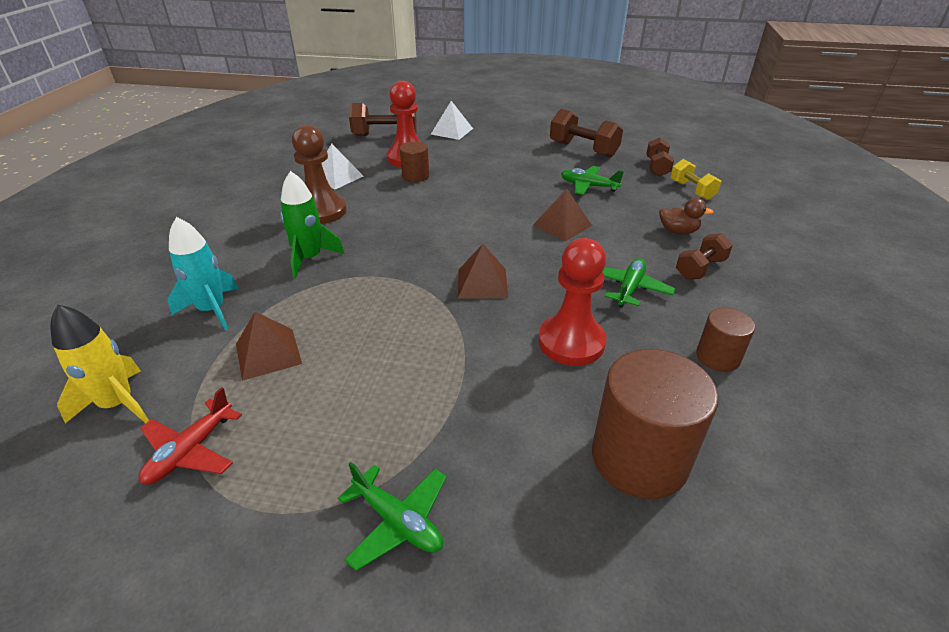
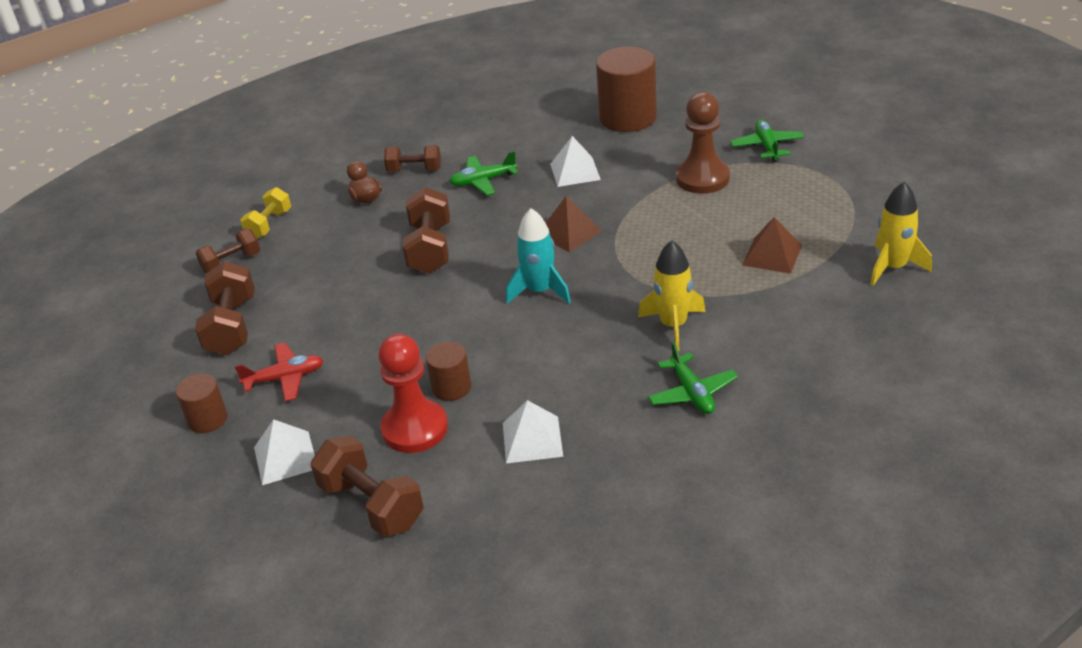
camera: 130 degrees left, 0 degrees up
(191, 451) = (855, 219): red plane -> red plane (285, 378)
(212, 310) = (792, 312): turquoise rocket -> turquoise rocket (540, 291)
(310, 258) = (673, 325): green rocket -> yellow rocket
(321, 211) = (606, 385): brown pawn -> brown pawn (702, 178)
(562, 225) = (430, 249): brown pyramid -> brown dumbbell
(571, 342) = (575, 171): red pawn -> white pyramid
(588, 186) = (330, 275): green plane -> green plane (692, 393)
(718, 357) = (513, 129): brown cylinder -> brown cylinder (207, 419)

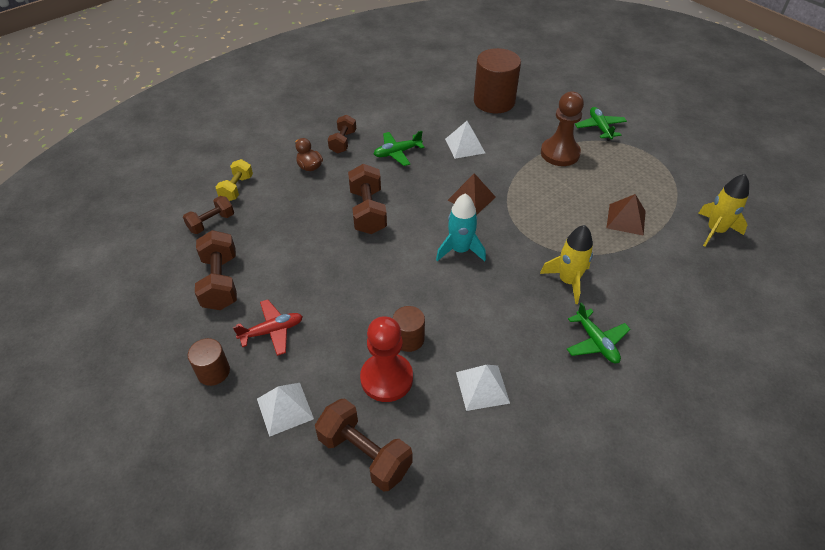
camera: 10 degrees left, 10 degrees up
(414, 170) = (343, 142): brown dumbbell -> brown dumbbell turned 75 degrees counterclockwise

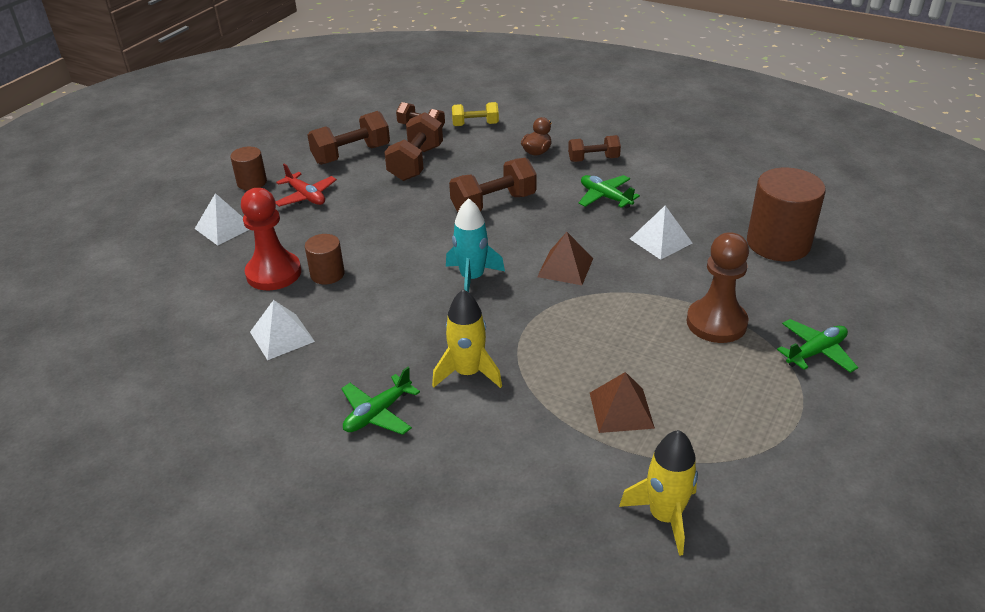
camera: 70 degrees right, 10 degrees down
(364, 454) = (187, 282): brown dumbbell -> brown dumbbell (416, 163)

